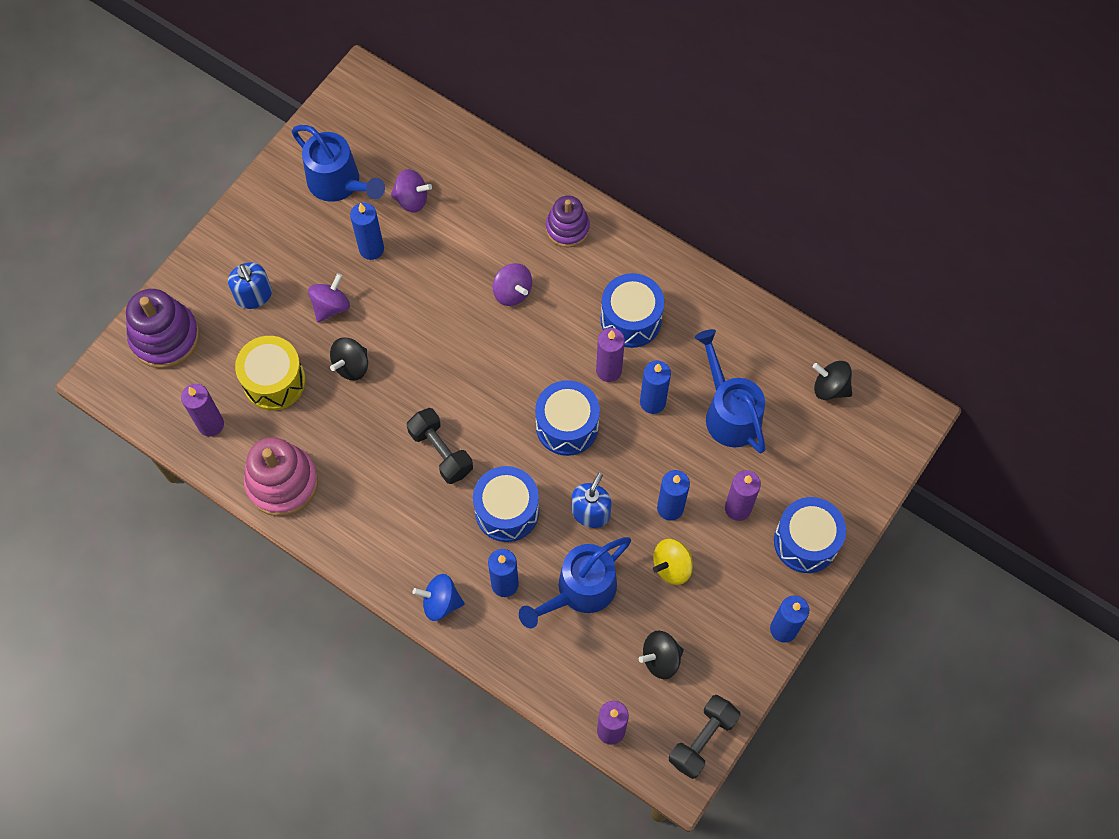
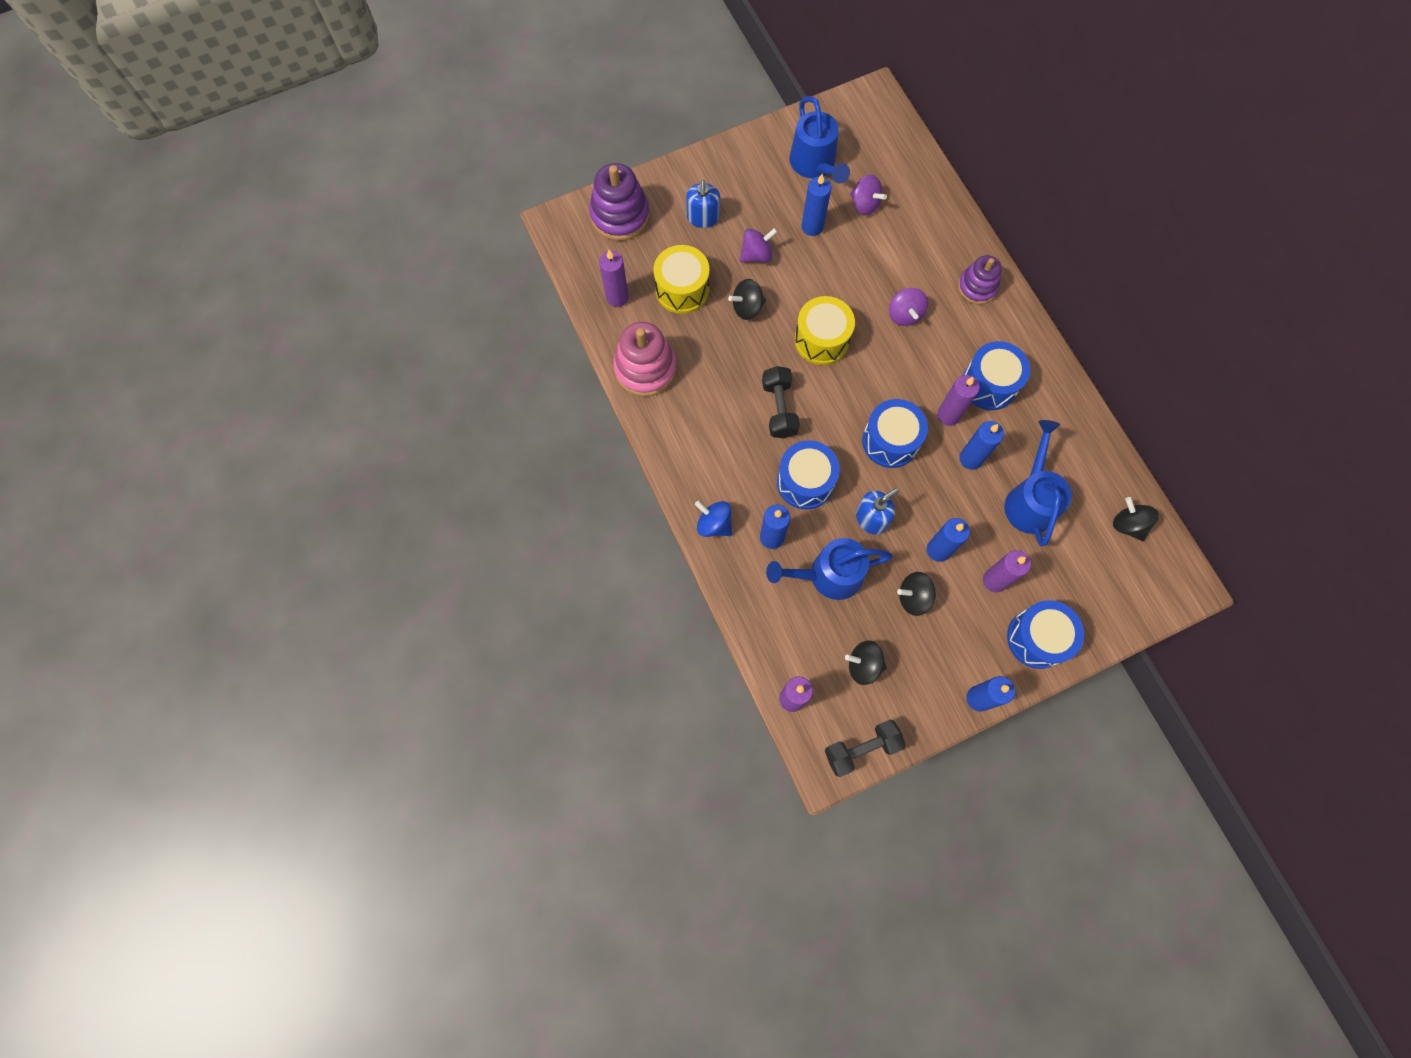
camera: 30 degrees right, 5 degrees up
(444, 360) = (821, 340): none -> yellow drum
(672, 567) = (913, 597): yellow spinning top -> black spinning top

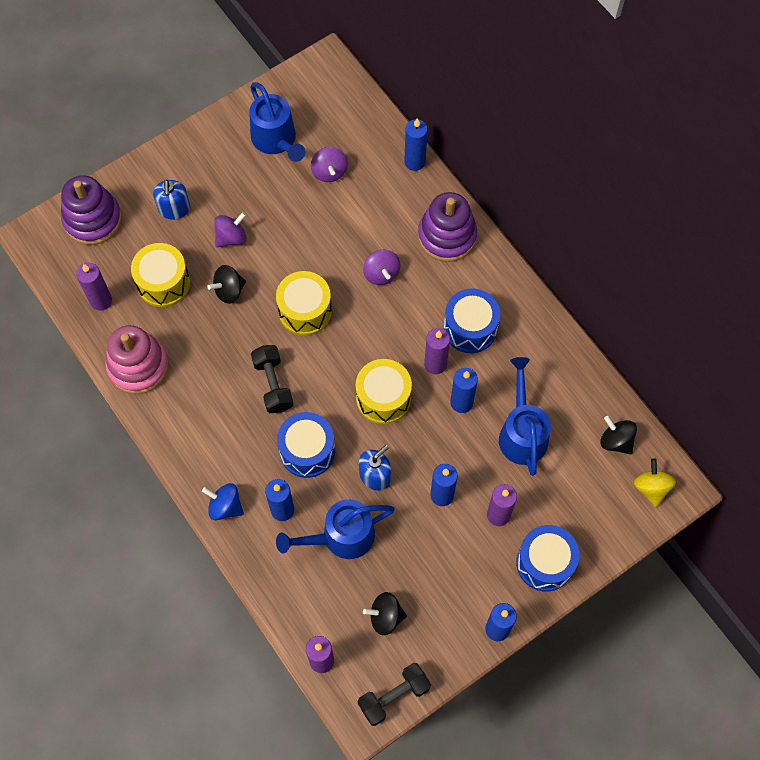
camera: 10 degrees left, 5 degrees down
(812, 227) = (281, 202): blue candle -> blue candle (415, 162)
(864, 204) = (329, 172): purple spinning top -> purple spinning top turned 45 degrees clockwise
(890, 441) = (383, 398): blue drum -> yellow drum
(913, 597) = (424, 544): black spinning top -> none
(977, 287) = (447, 236): purple stacking toy -> purple stacking toy, size x1.53
(1159, 579) = (651, 488): none -> yellow spinning top

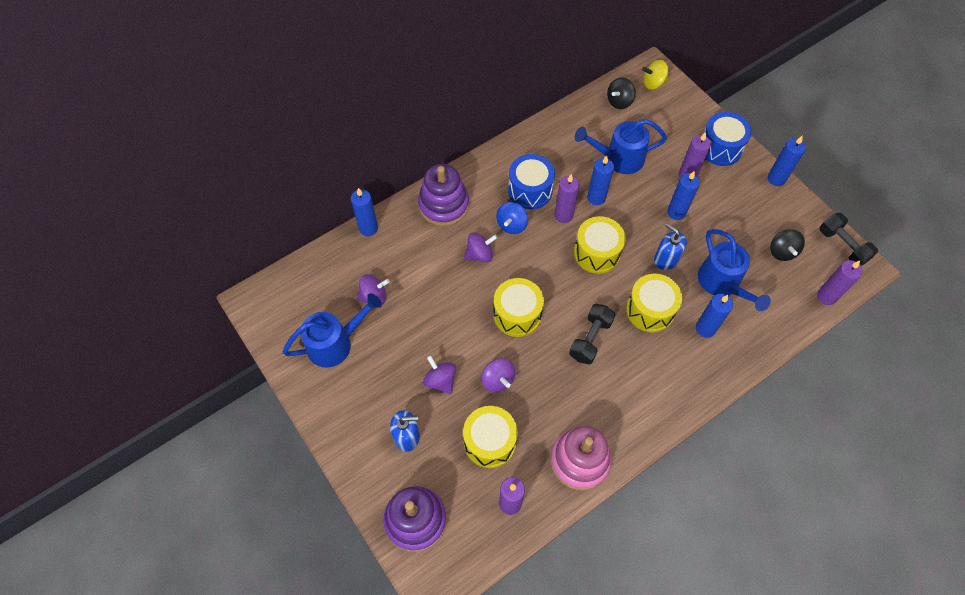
camera: 90 degrees left, 5 degrees down
(225, 506) = (709, 375): blue spinning top -> blue spinning top (511, 225)
(229, 291) = (497, 380): black spinning top -> purple spinning top
(273, 384) = (590, 339): black dumbbell -> black dumbbell turned 45 degrees counterclockwise
(307, 451) = (650, 310): blue drum -> yellow drum

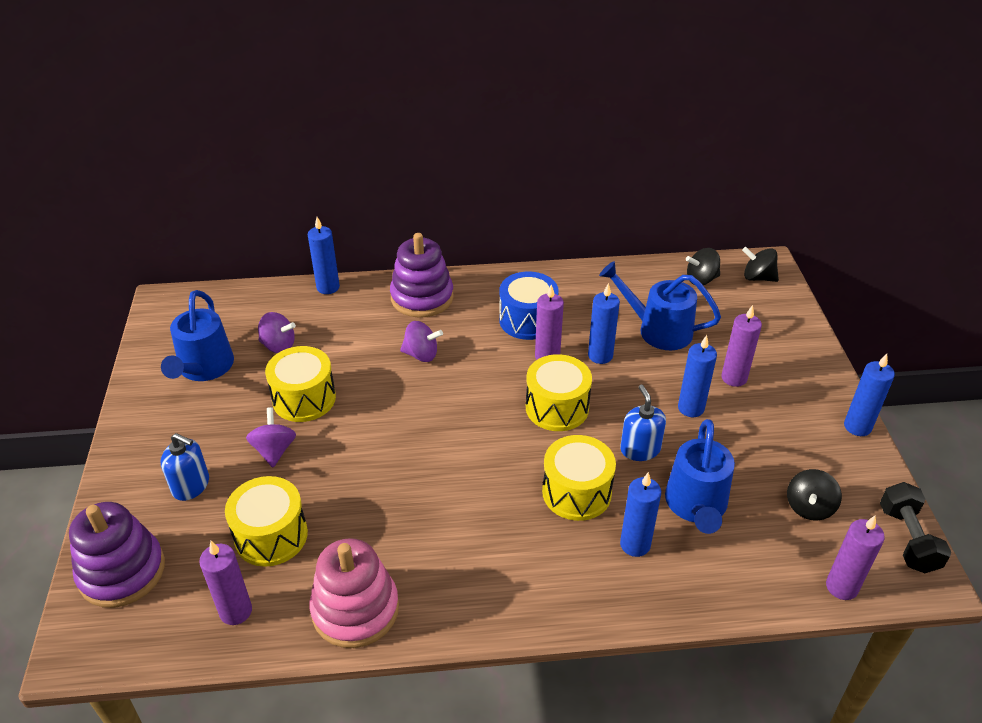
camera: 30 degrees right, 20 degrees down
(336, 343) = (204, 369): blue watering can -> blue watering can turned 90 degrees clockwise
(497, 380) = (335, 479): purple spinning top -> none
(511, 225) = (480, 342): blue spinning top -> none
(517, 314) = (413, 426): yellow drum -> yellow drum (304, 399)
(590, 339) = (477, 488): black dumbbell -> none
(653, 83) = (757, 277): yellow spinning top -> black spinning top
(720, 148) = (800, 367): blue drum -> none

